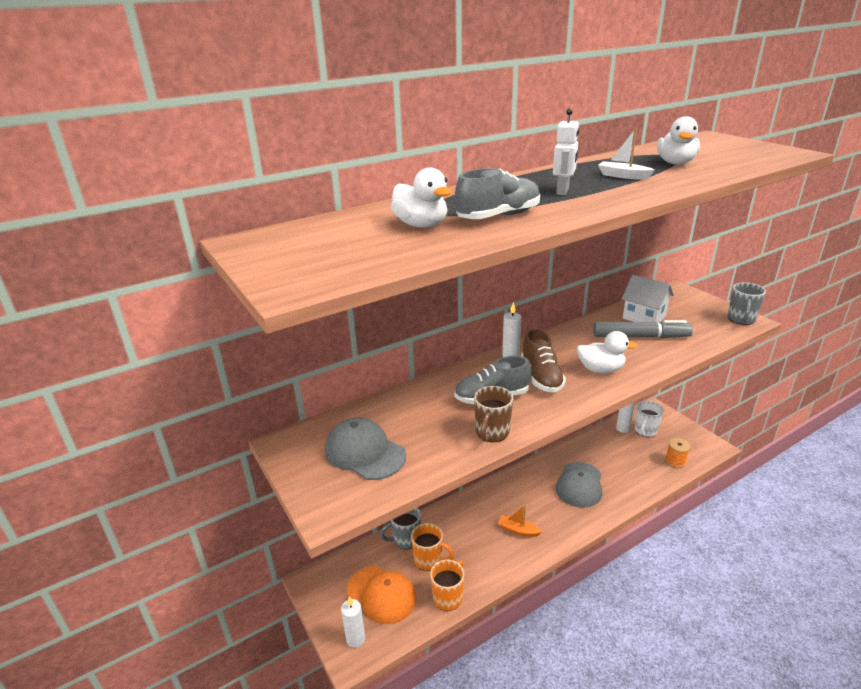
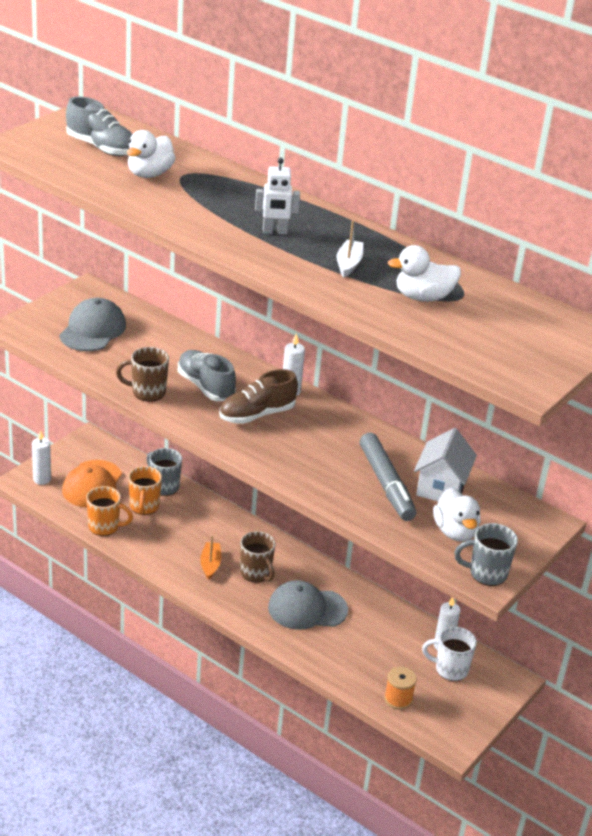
camera: 65 degrees right, 5 degrees up
(498, 216) = (185, 204): grey shoe -> grey shoe (101, 147)
(534, 504) = (256, 573): none -> brown mug
(600, 369) = (293, 454): white duck -> white duck (455, 532)

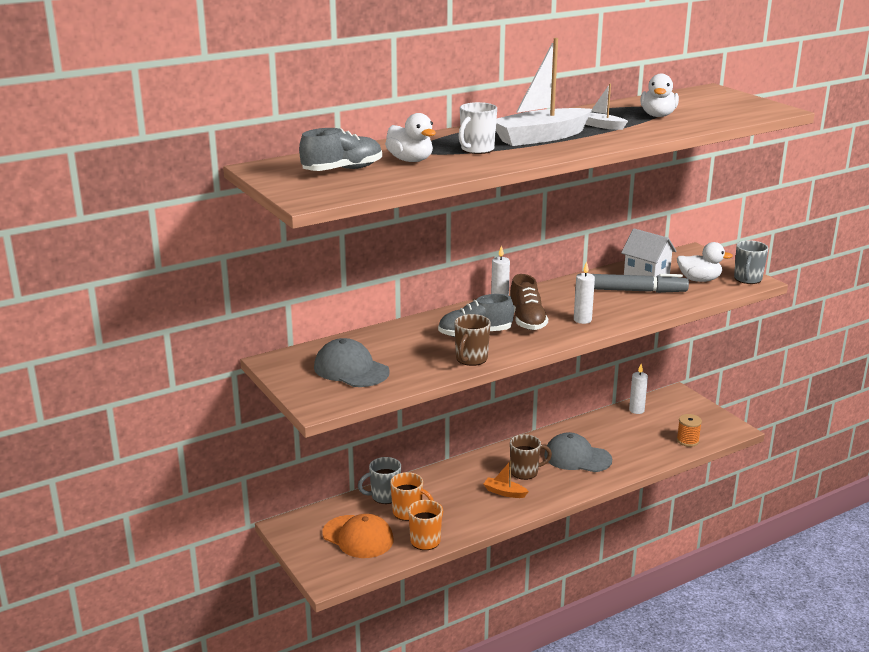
camera: 65 degrees left, 10 degrees down
(42, 479) = (332, 567): white candle -> white candle (582, 320)
(275, 232) = (541, 137): white robot -> white boat
(307, 609) = (577, 457): grey cap -> grey cap turned 90 degrees clockwise
(450, 669) = (661, 413): white mug -> white mug (476, 150)

